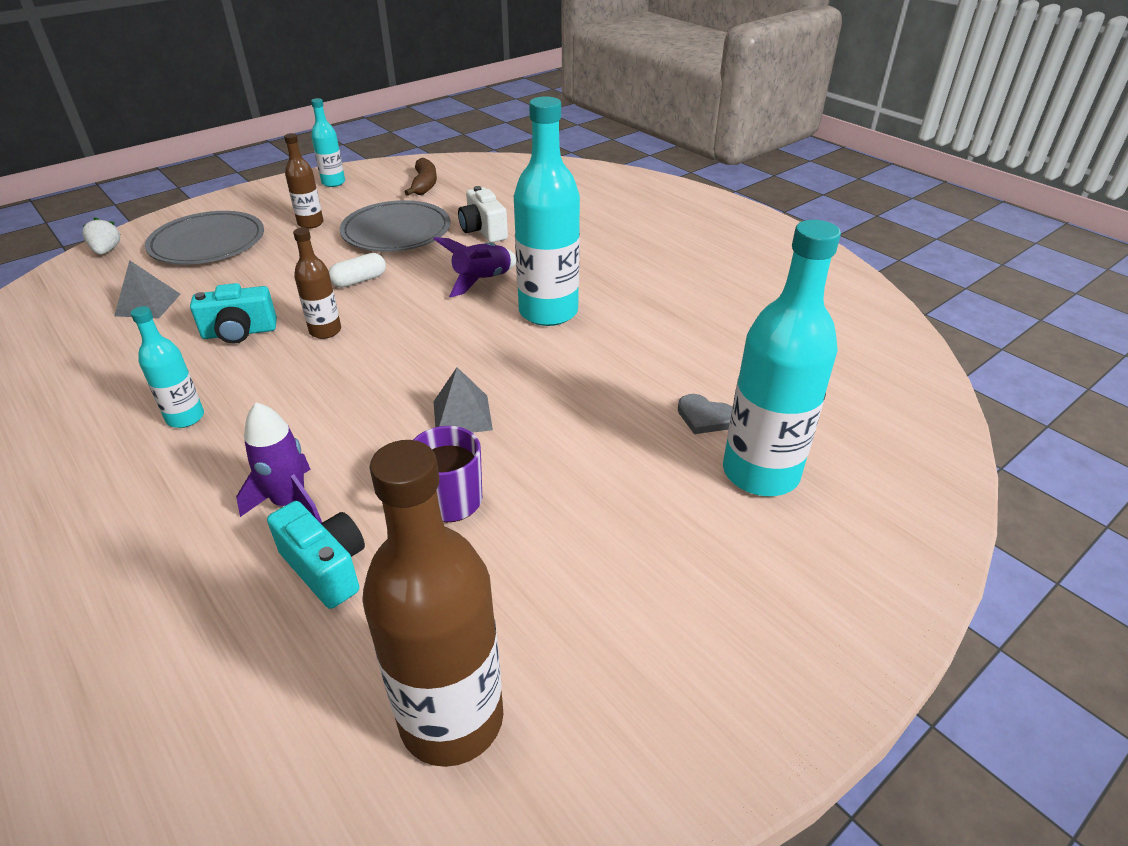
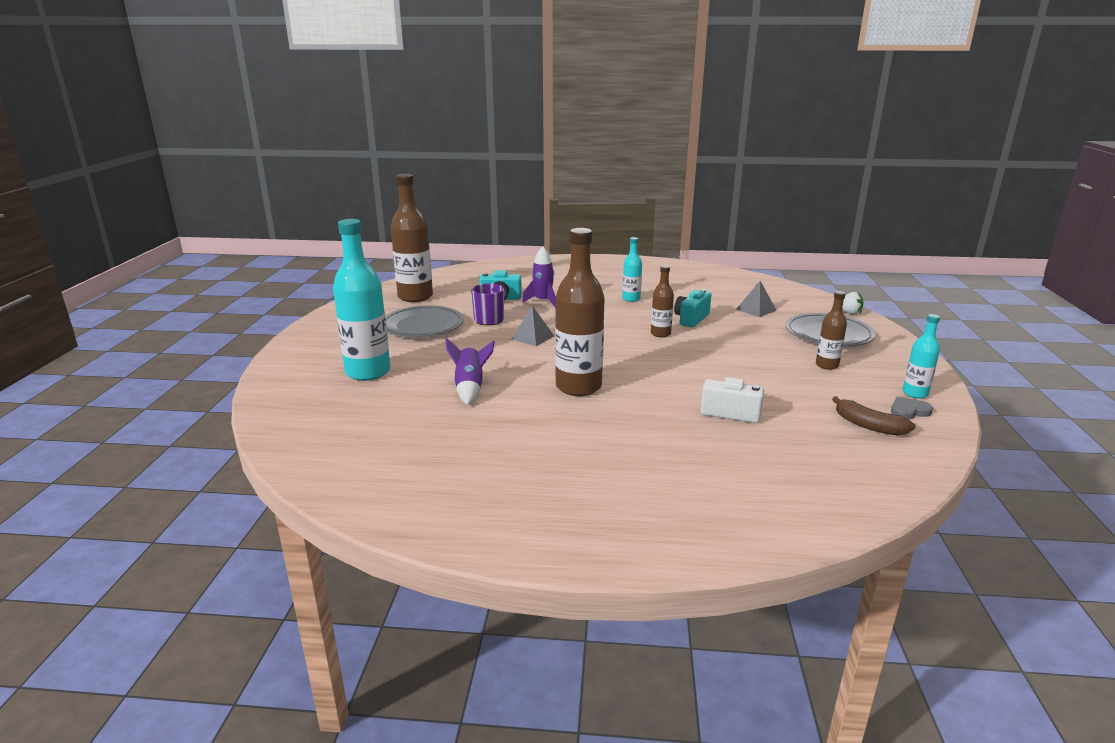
camera: 135 degrees right, 15 degrees down
(359, 280) = (708, 355): white capsule -> none
(396, 231) = (773, 385): grey plate -> grey plate (422, 326)
(482, 281) = (650, 384): purple rocket -> purple rocket (470, 388)
(548, 312) = (578, 387): turquoise bottle -> brown bottle
(705, 417) = (418, 380): grey heart -> grey heart (908, 411)

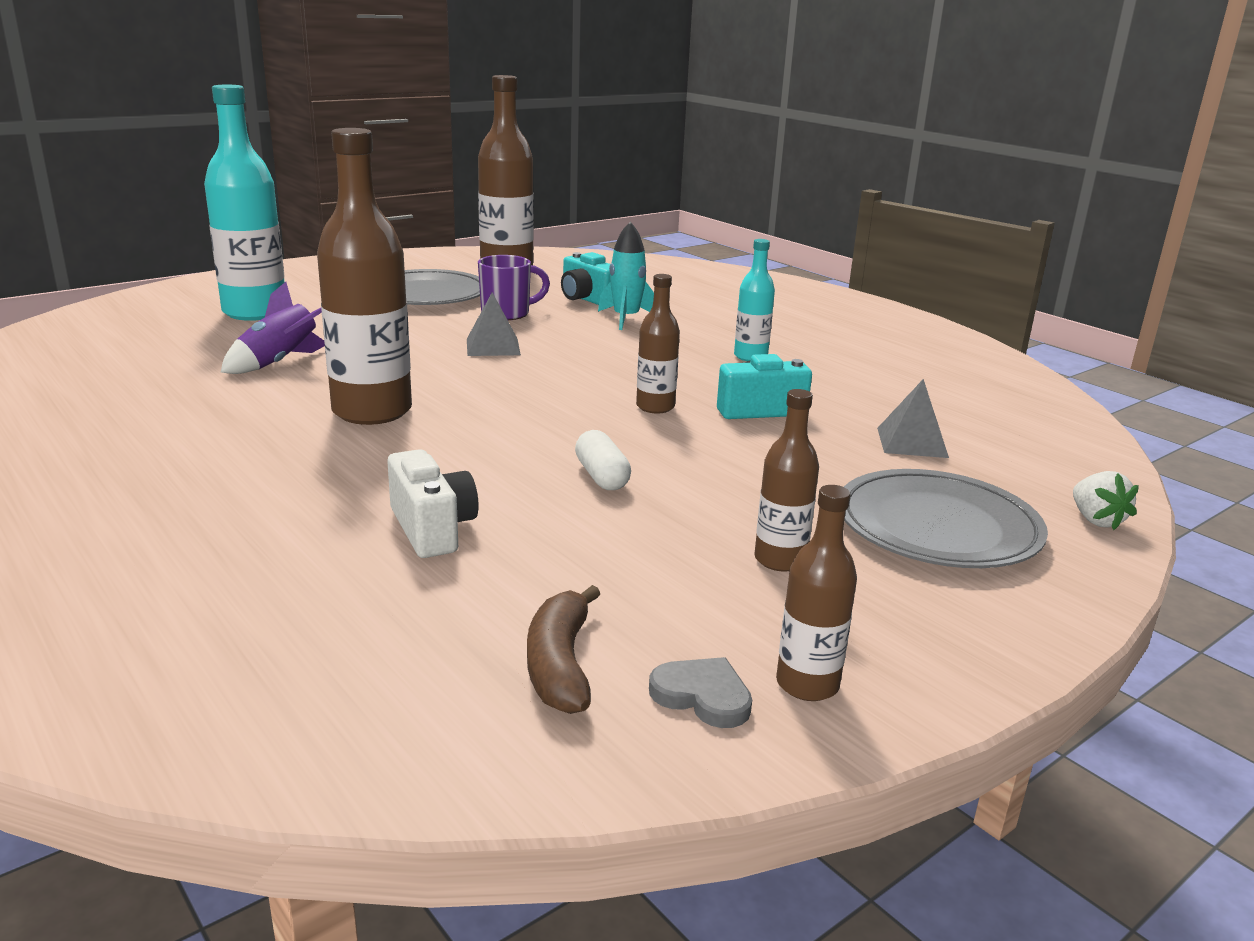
camera: 45 degrees right, 0 degrees up
(543, 301) = (626, 319): purple rocket -> turquoise rocket
(719, 367) = (602, 476): none -> white capsule
(915, 393) = (807, 684): turquoise bottle -> brown bottle

